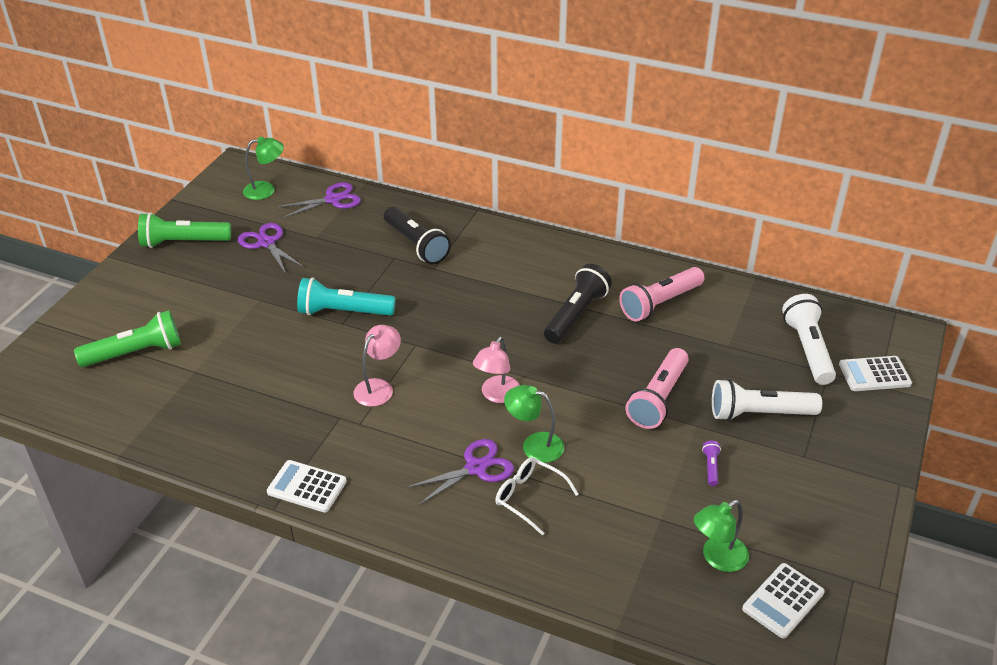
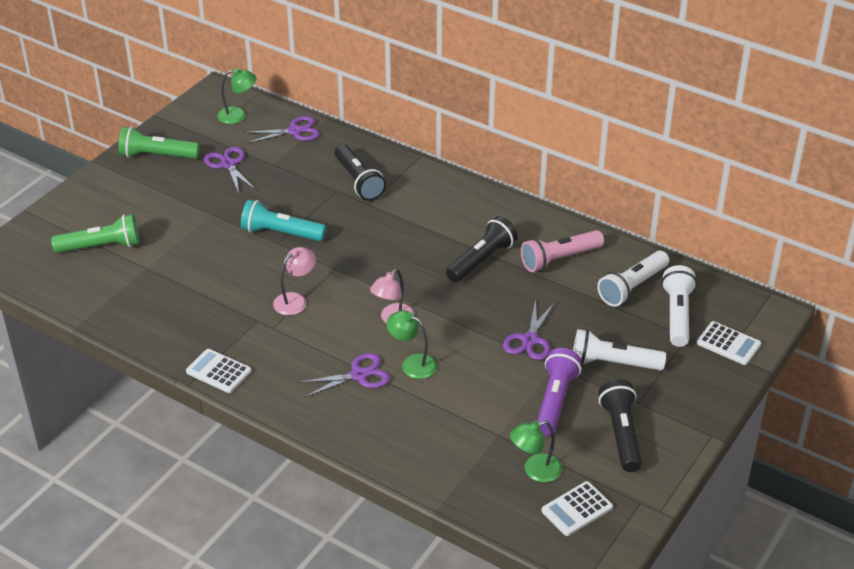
camera: 10 degrees right, 0 degrees up
(530, 498) = (396, 404): white glasses -> none
(658, 399) = (530, 340): pink flashlight -> purple scissors
(711, 467) = (555, 401): purple flashlight -> purple flashlight, size x2.34
(748, 324) = (632, 287): none -> white flashlight
(799, 497) = (621, 434): none -> black flashlight
(874, 374) = (728, 344): white calculator -> white calculator turned 150 degrees counterclockwise

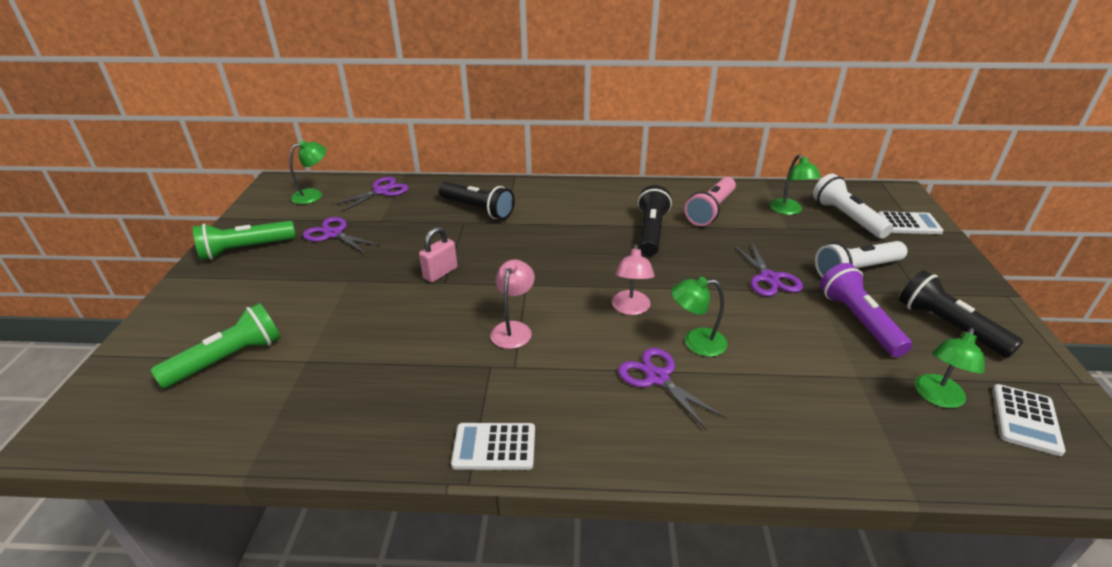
camera: 30 degrees left, 5 degrees down
(281, 233) = (440, 273): turquoise flashlight -> pink padlock
(358, 375) = (657, 378): purple scissors -> purple scissors turned 75 degrees counterclockwise
(632, 287) = (789, 211): white flashlight -> green lamp

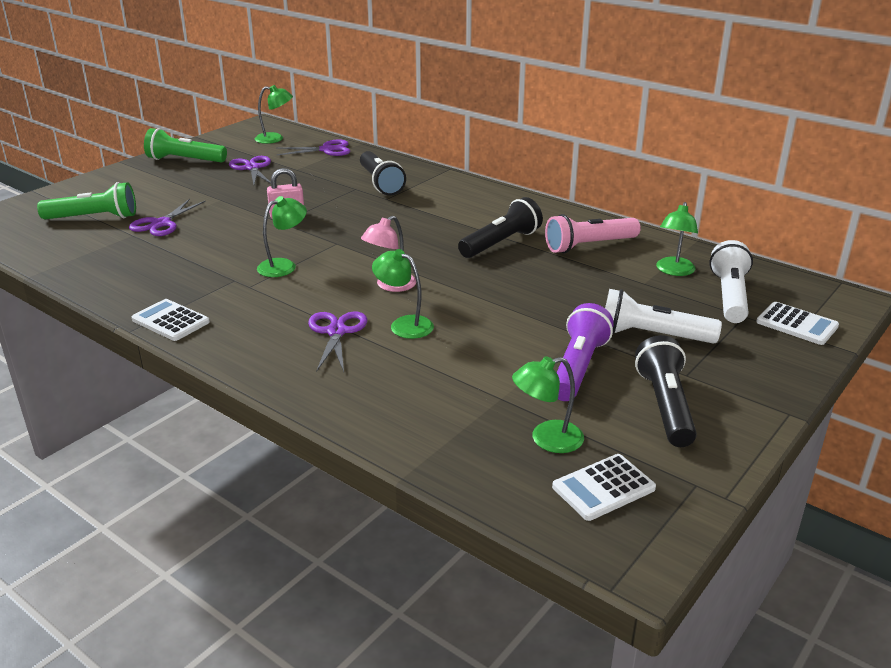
camera: 35 degrees right, 5 degrees down
(513, 329) = (284, 266): pink lamp -> green lamp
(769, 278) = (550, 310): purple scissors -> purple scissors (161, 223)

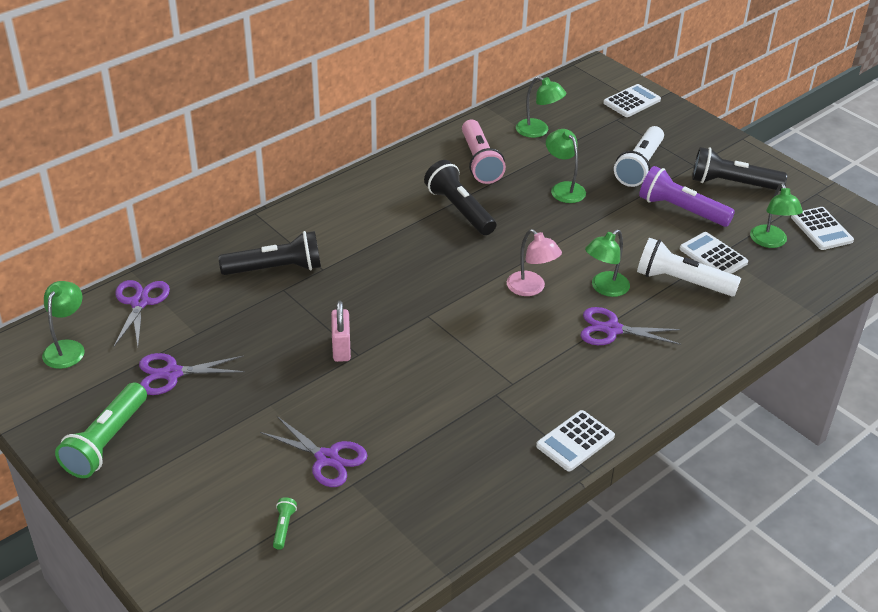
camera: 80 degrees left, 10 degrees up
(94, 218) = (283, 527): green flashlight -> green flashlight, size x0.43
(284, 266) = (471, 357): green lamp -> green lamp (564, 188)
(494, 393) = (713, 256): none -> white calculator
(729, 296) = (586, 117): white flashlight -> white flashlight (682, 281)

